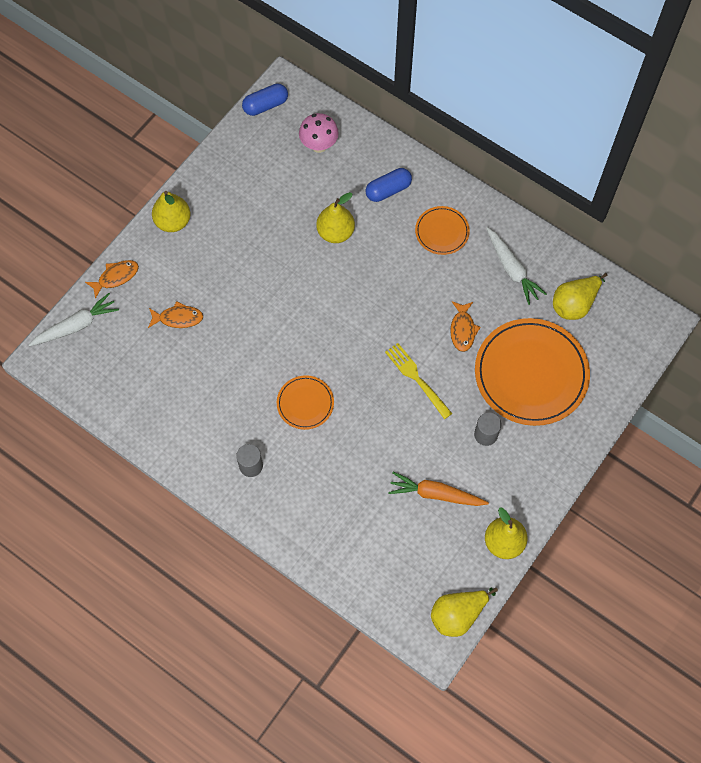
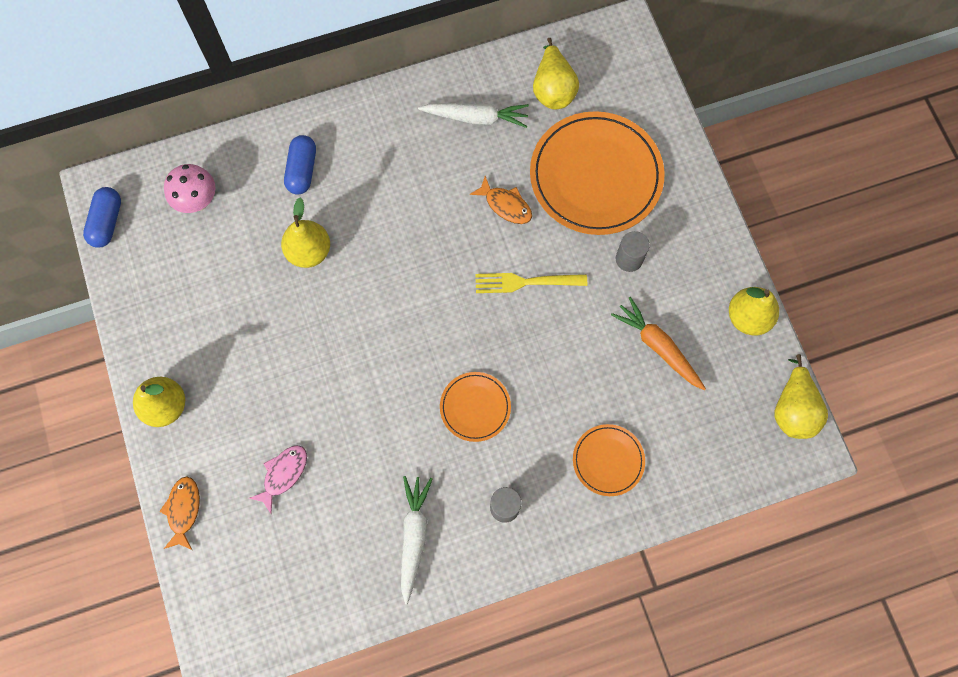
camera: 55 degrees left, 5 degrees up
(76, 325) = (208, 591): white carrot -> white carrot (414, 536)
(178, 318) = (283, 474): orange fish -> pink fish
(435, 494) = (658, 346): orange carrot -> orange carrot turned 90 degrees clockwise
(442, 232) = (387, 152): orange plate -> orange plate (608, 460)

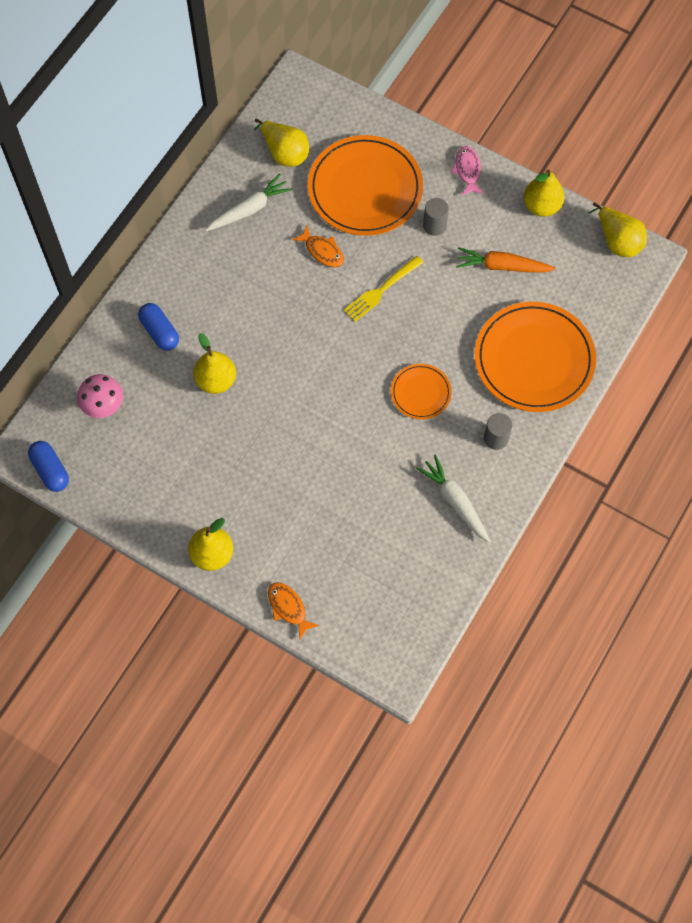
camera: 40 degrees left, 5 degrees down
(283, 474) = (334, 532): pink fish -> pink fish (467, 170)
(506, 205) = (322, 251): orange fish -> orange fish turned 45 degrees clockwise
(608, 460) = (534, 359): orange plate -> orange plate, size x2.01

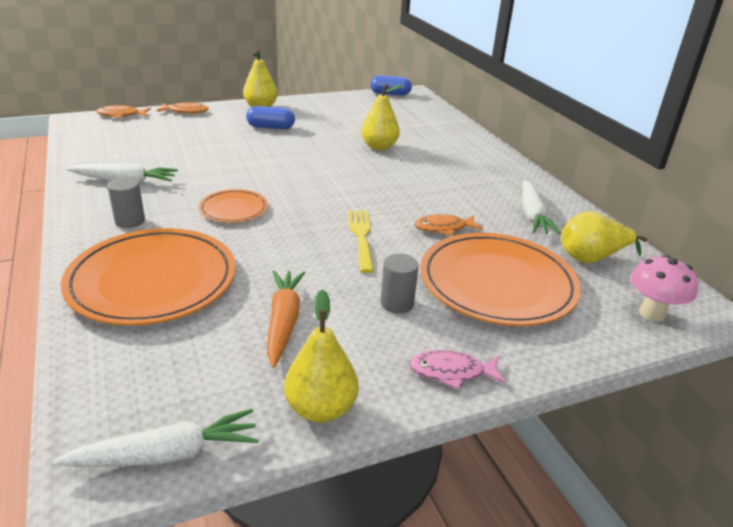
camera: 125 degrees right, 35 degrees down
(104, 407) = (411, 115): pink mushroom -> pink mushroom (652, 313)
(160, 332) = (448, 145): blue capsule -> blue capsule (271, 127)
(352, 653) = (121, 115): none -> orange fish
(467, 170) = (451, 372): pink fish -> pink fish turned 150 degrees clockwise
(502, 266) = (283, 321): orange carrot -> orange carrot turned 45 degrees counterclockwise
(617, 241) = (167, 454): yellow pear -> white carrot

